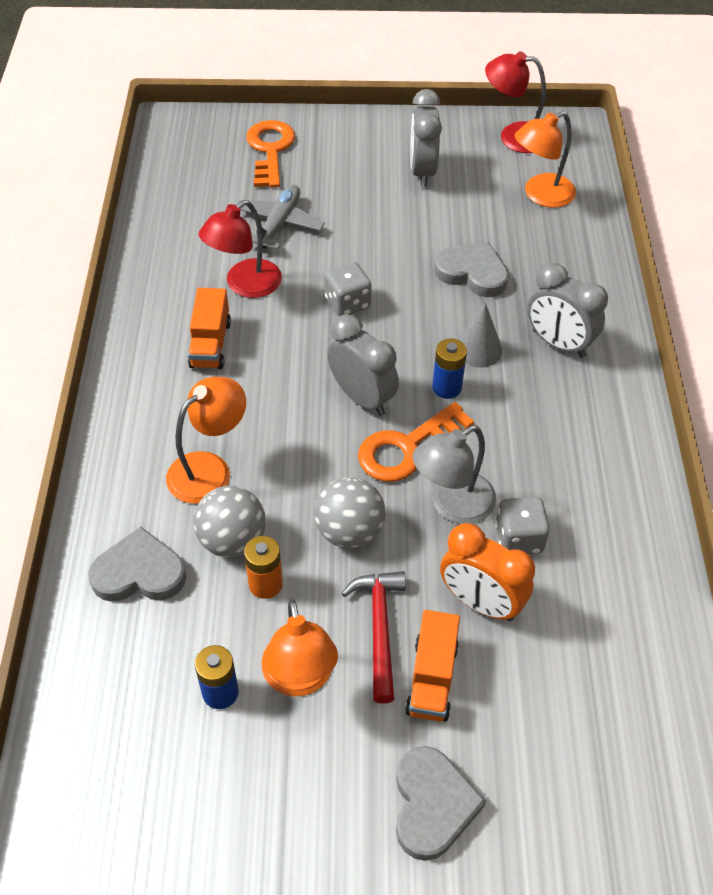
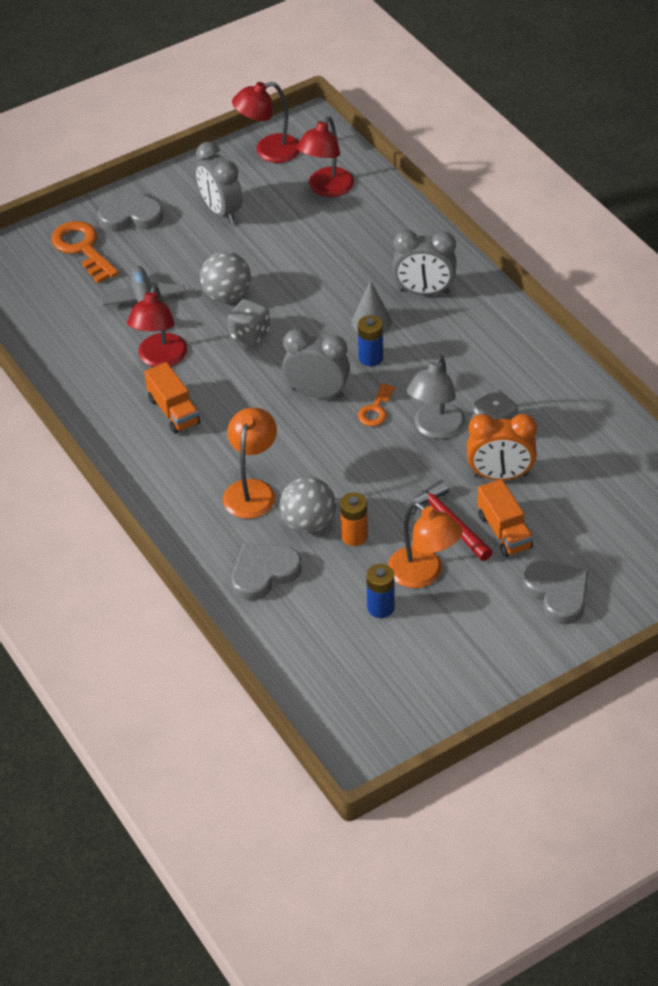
camera: 30 degrees left, 5 degrees down
(349, 531) = (382, 478): grey ball -> grey ball (227, 295)
(406, 448) = (375, 409): orange key -> orange key, size x0.57
(472, 273) = (323, 270): grey heart -> grey heart (131, 216)
(540, 195) = (326, 189): orange lamp -> red lamp

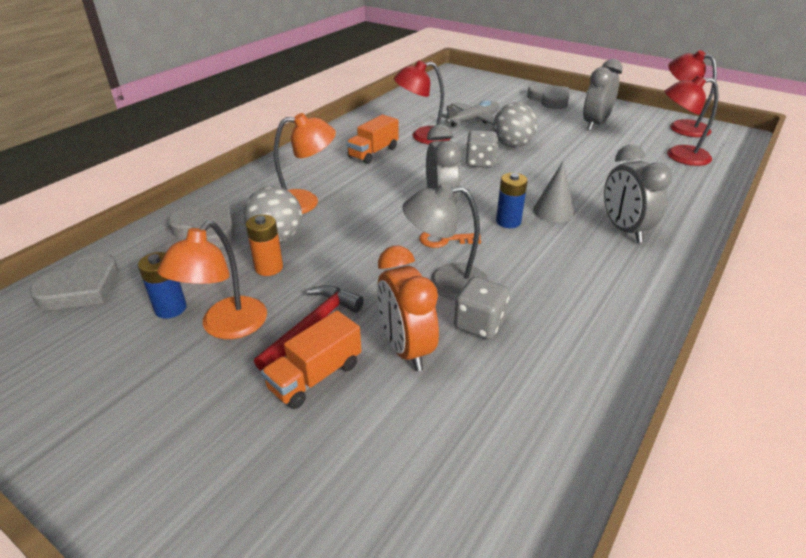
camera: 65 degrees right, 10 degrees down
(82, 249) = (501, 93): orange key -> none
(557, 594) = (217, 463): grey heart -> grey heart (81, 287)

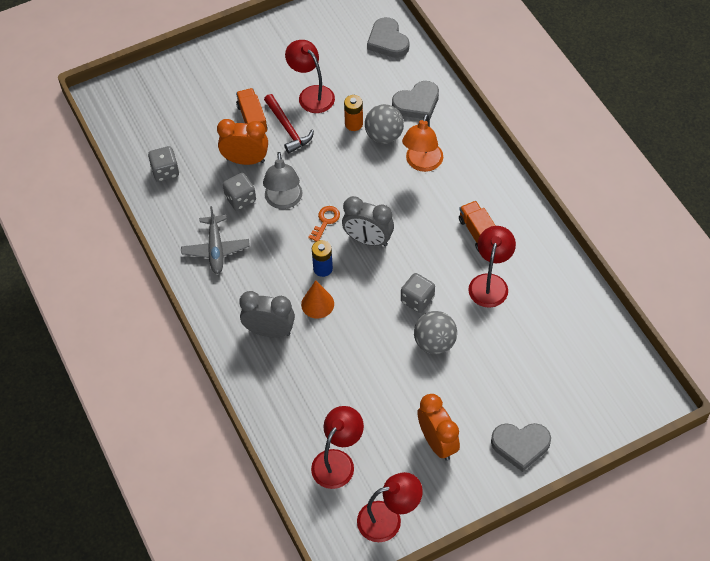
camera: 120 degrees right, 20 degrees up
(170, 308) = (343, 75): blue battery -> none
(226, 327) = (311, 94): orange lamp -> red lamp
(445, 282) = (283, 201): grey lamp -> grey lamp turned 150 degrees clockwise
(473, 120) = (505, 342): grey plane -> grey plane (216, 249)
(511, 446) = (165, 171): none -> grey dice
(553, 211) = (317, 304): grey cone -> orange cone
(595, 124) = (437, 442): grey clock -> orange clock

